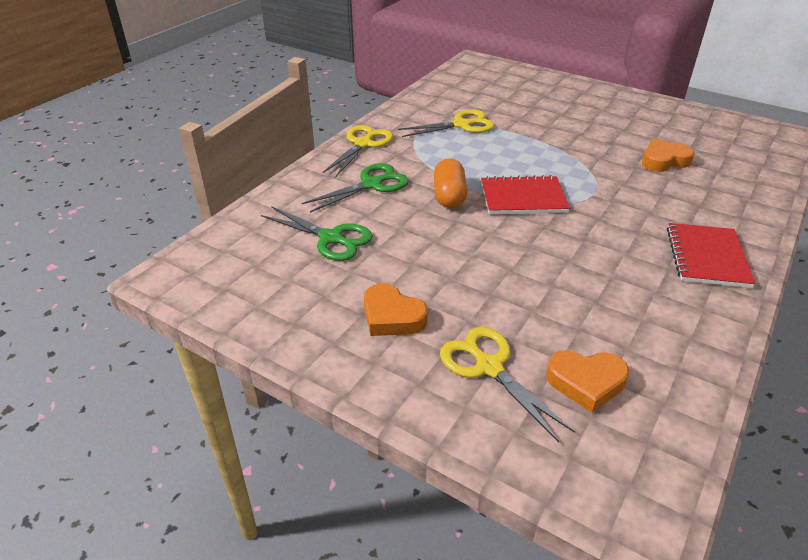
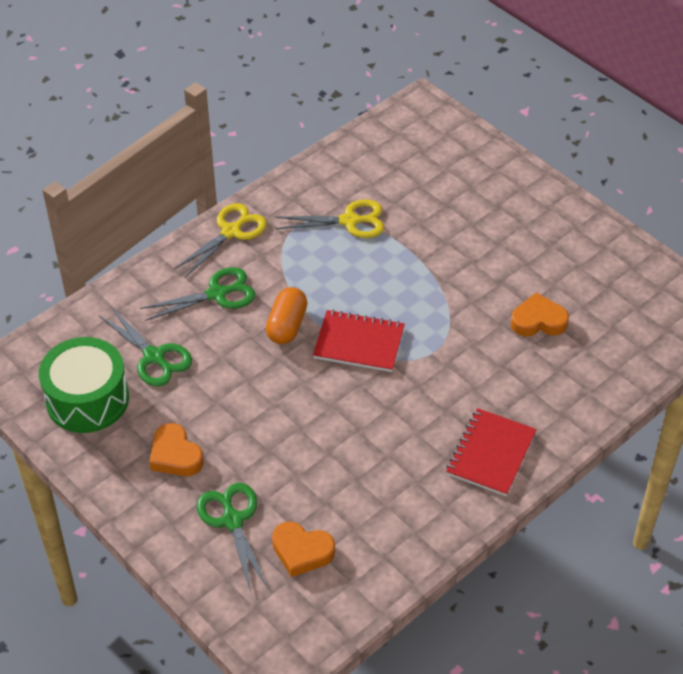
camera: 15 degrees right, 10 degrees up
(273, 284) = (87, 399): none -> green drum
(489, 367) = (232, 521): yellow scissors -> green scissors

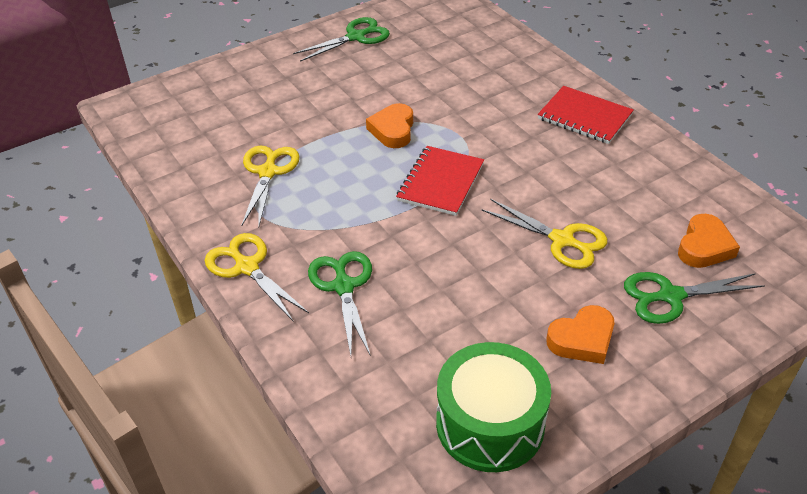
camera: 80 degrees left, 5 degrees down
(154, 357) = (430, 351): green scissors -> green scissors (356, 37)
(287, 326) = (406, 232): orange capsule -> none
(294, 438) = (562, 240): none -> yellow scissors
(538, 321) = (436, 73): orange heart -> orange heart (393, 130)

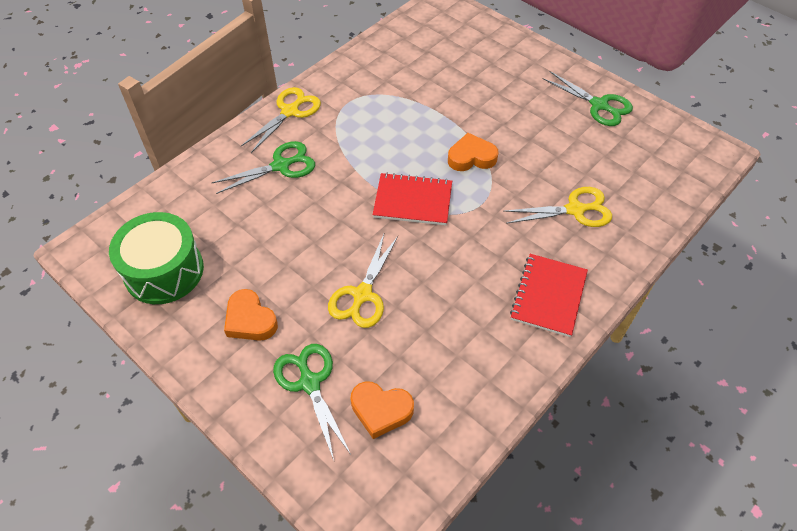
camera: 75 degrees right, 10 degrees up
(268, 172) = (392, 96): yellow scissors -> yellow scissors (575, 210)

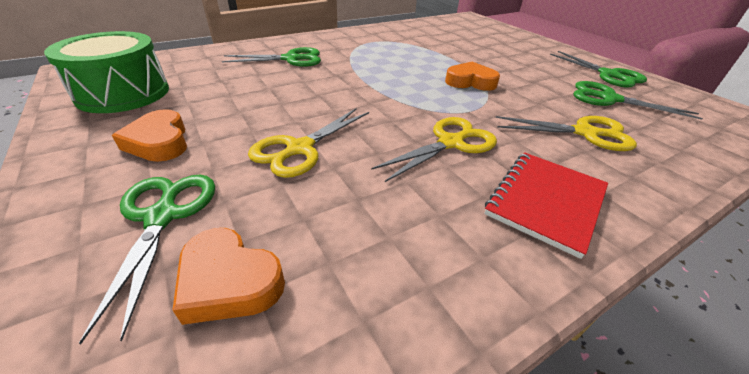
camera: 15 degrees right, 15 degrees down
(290, 111) = (321, 38): yellow scissors -> yellow scissors (450, 143)
(413, 201) = (398, 96): red notebook -> none
(597, 151) = (609, 99): none -> green scissors

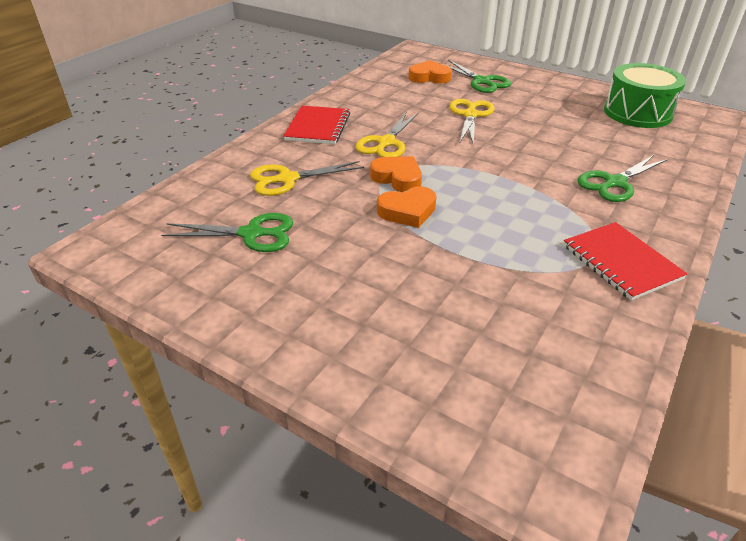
camera: 155 degrees right, 0 degrees up
(159, 142) = (545, 99): orange heart -> orange heart (397, 178)
(363, 37) = (621, 262): none -> red notebook
(608, 75) = (234, 292): green scissors -> none

